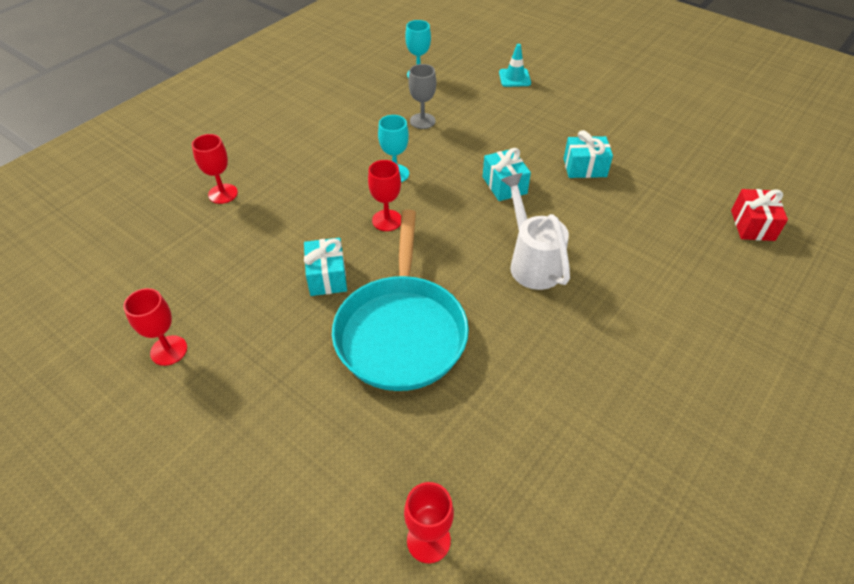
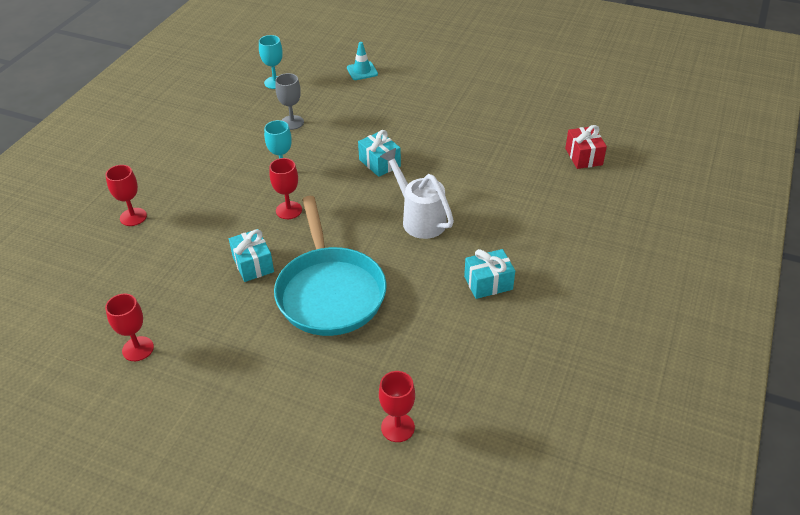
camera: 15 degrees left, 5 degrees down
(584, 167) = (442, 136): turquoise gift -> turquoise gift (488, 283)

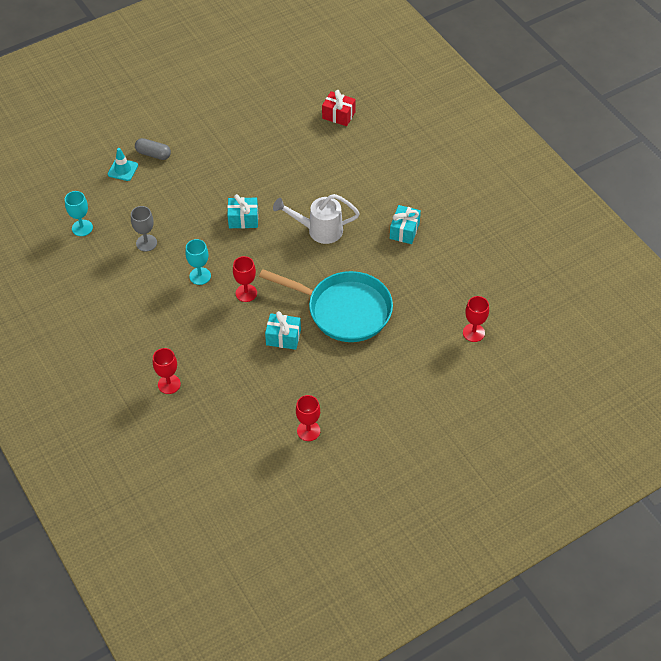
camera: 55 degrees left, 10 degrees up
(398, 77) = (153, 154): none -> grey capsule

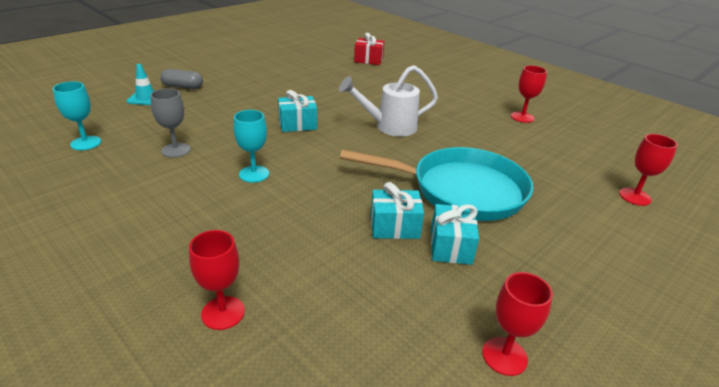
camera: 15 degrees left, 20 degrees down
(246, 293) = (322, 185): red goblet -> red goblet (522, 117)
(404, 231) = (482, 122): turquoise gift -> turquoise gift (451, 246)

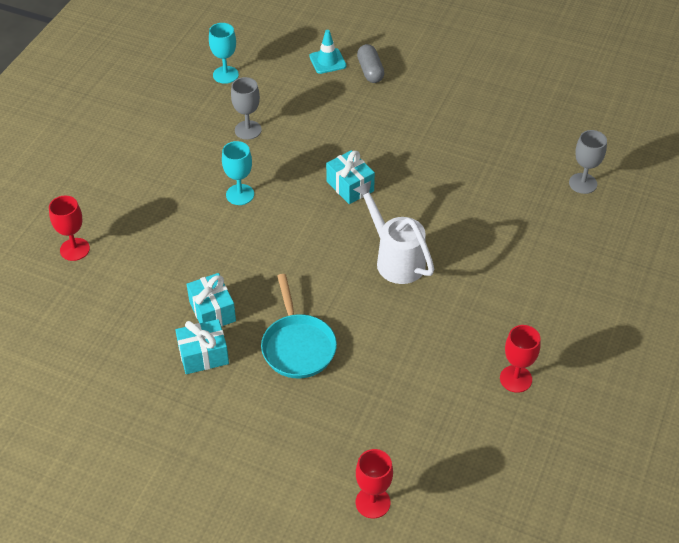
camera: 70 degrees right, 15 degrees up
(368, 60) = (583, 183): red gift -> grey goblet
(460, 190) = (297, 346): turquoise pan -> turquoise pan, size x0.63
(504, 356) = (94, 408): red goblet -> none

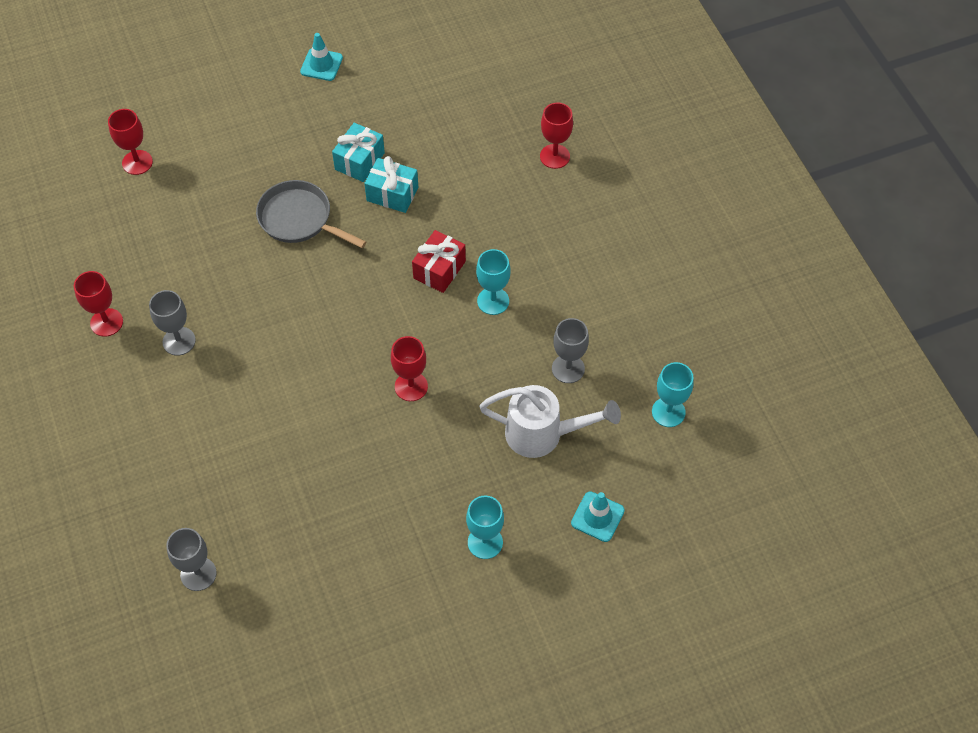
camera: 135 degrees right, 10 degrees up
(128, 468) = (321, 65): none -> turquoise traffic cone
(247, 237) = (439, 270): none -> red gift
(297, 346) = (299, 219): turquoise pan -> grey pan
(350, 186) = (411, 386): turquoise gift -> red goblet
(370, 71) = (542, 541): grey capsule -> none
(395, 258) = (299, 348): white watering can -> white watering can (544, 434)
(400, 90) = (485, 542): none -> turquoise goblet
(473, 324) = (179, 341): none -> grey goblet

